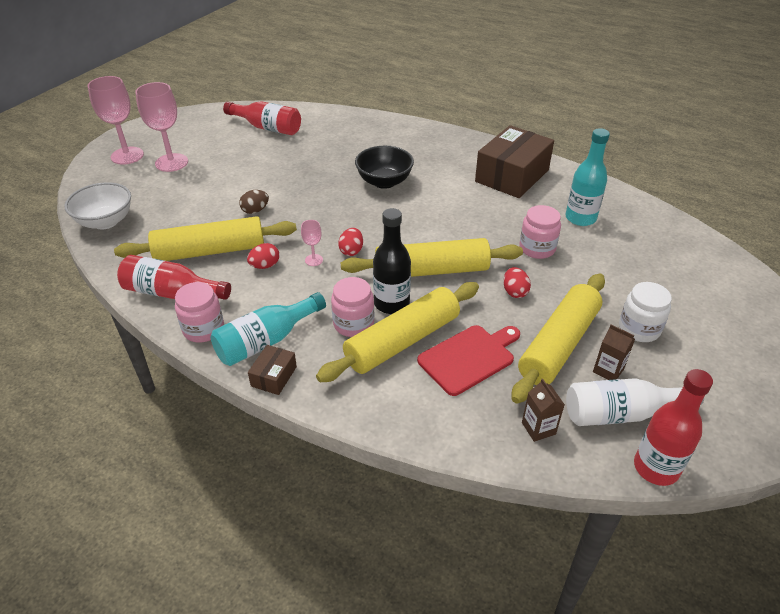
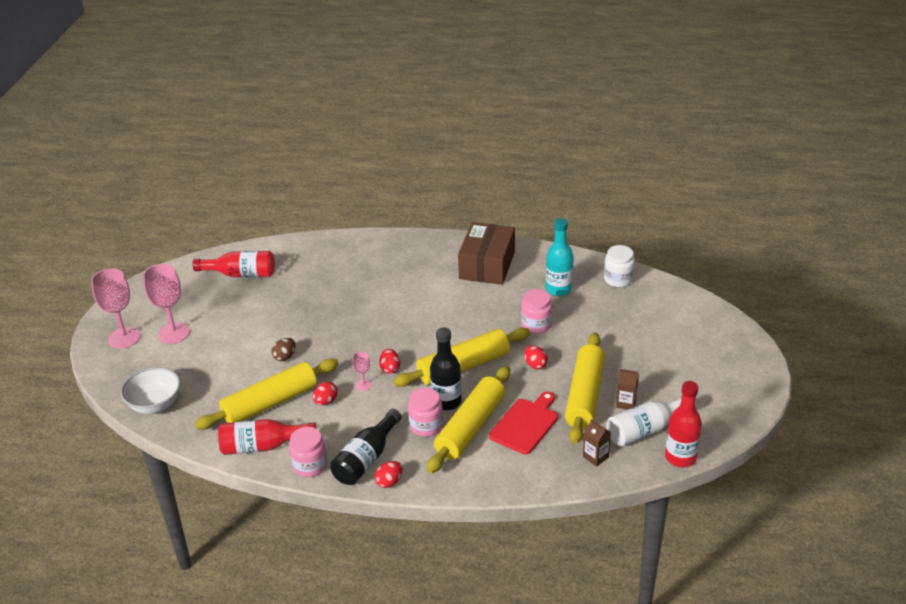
camera: 20 degrees left, 5 degrees down
(266, 341) = (366, 459): turquoise bottle -> black bottle
(274, 376) = (389, 482): brown box -> red egg
(384, 182) = (382, 300): black bowl -> none
(639, 329) = (636, 366): white jar -> white jar (618, 279)

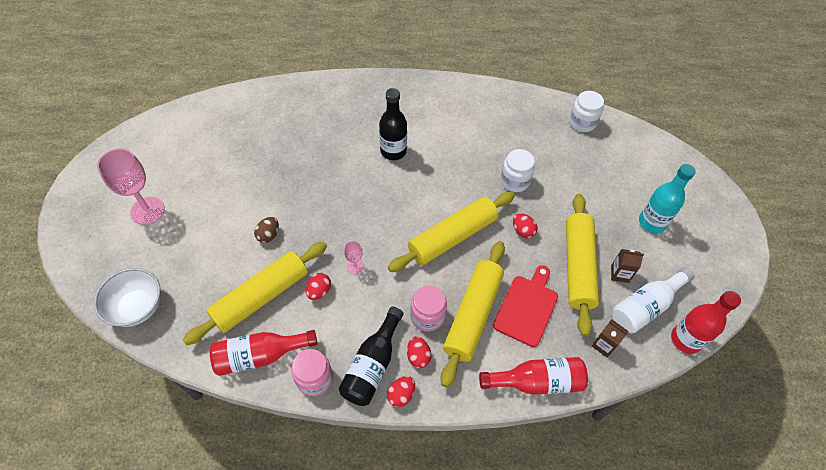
camera: 10 degrees left, 20 degrees up
(124, 338) = (95, 219): pink goblet -> none
(241, 274) = (210, 132): red bottle -> red bottle (536, 381)
(390, 369) = (379, 244): red egg -> red egg (418, 356)
(446, 401) = (443, 283): black bottle -> black bottle (393, 151)
(487, 265) = (454, 110): brown box -> none
(536, 324) = (514, 181): pink jar -> white jar
(558, 289) = (528, 137): turquoise bottle -> turquoise bottle (652, 222)

